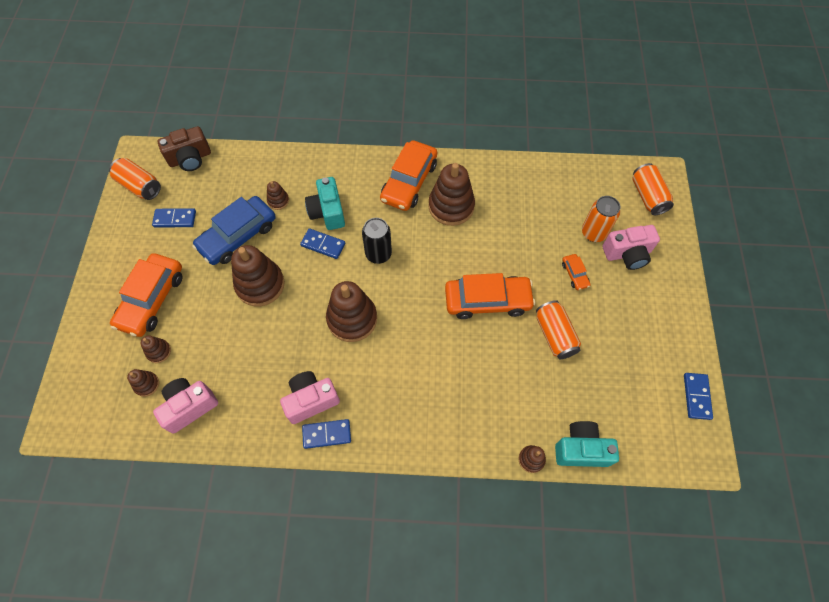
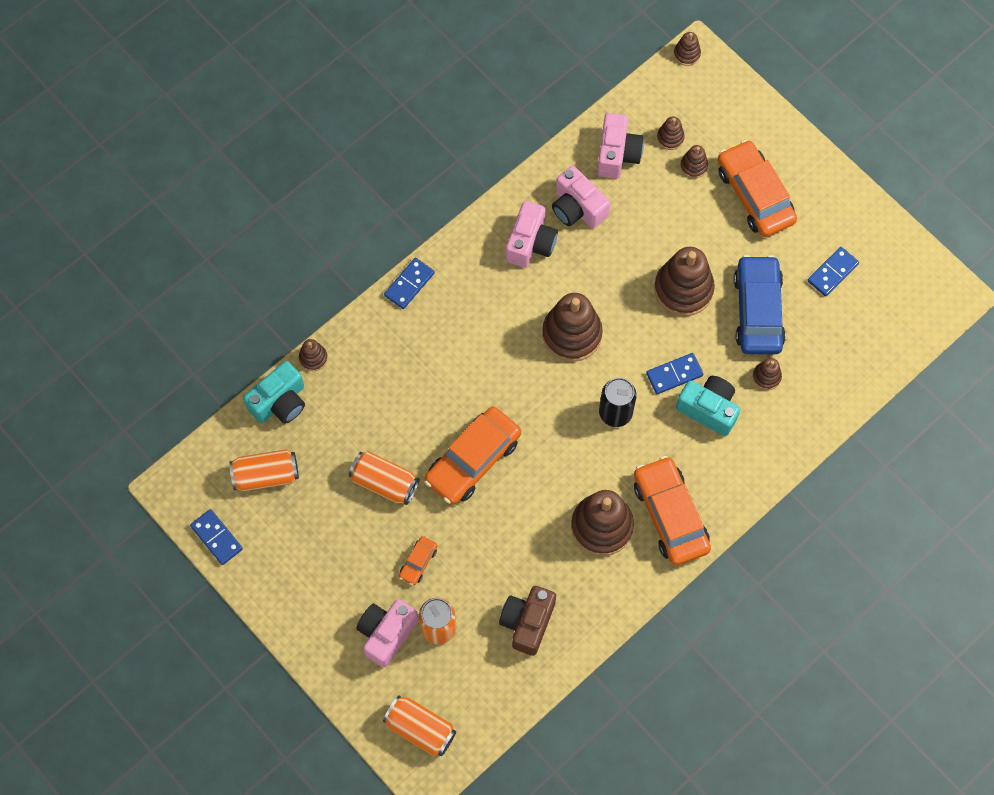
camera: 135 degrees right, 5 degrees up
(60, 433) = (686, 54): none -> brown stacking toy
(140, 186) = (907, 270): orange can -> orange can (266, 475)
(190, 158) = (902, 338): brown camera -> brown camera (527, 622)
(256, 395) = (577, 208): none -> pink camera
(327, 434) = (490, 232): blue domino -> blue domino (409, 284)
(574, 274) = (418, 562): orange car -> orange car turned 90 degrees counterclockwise

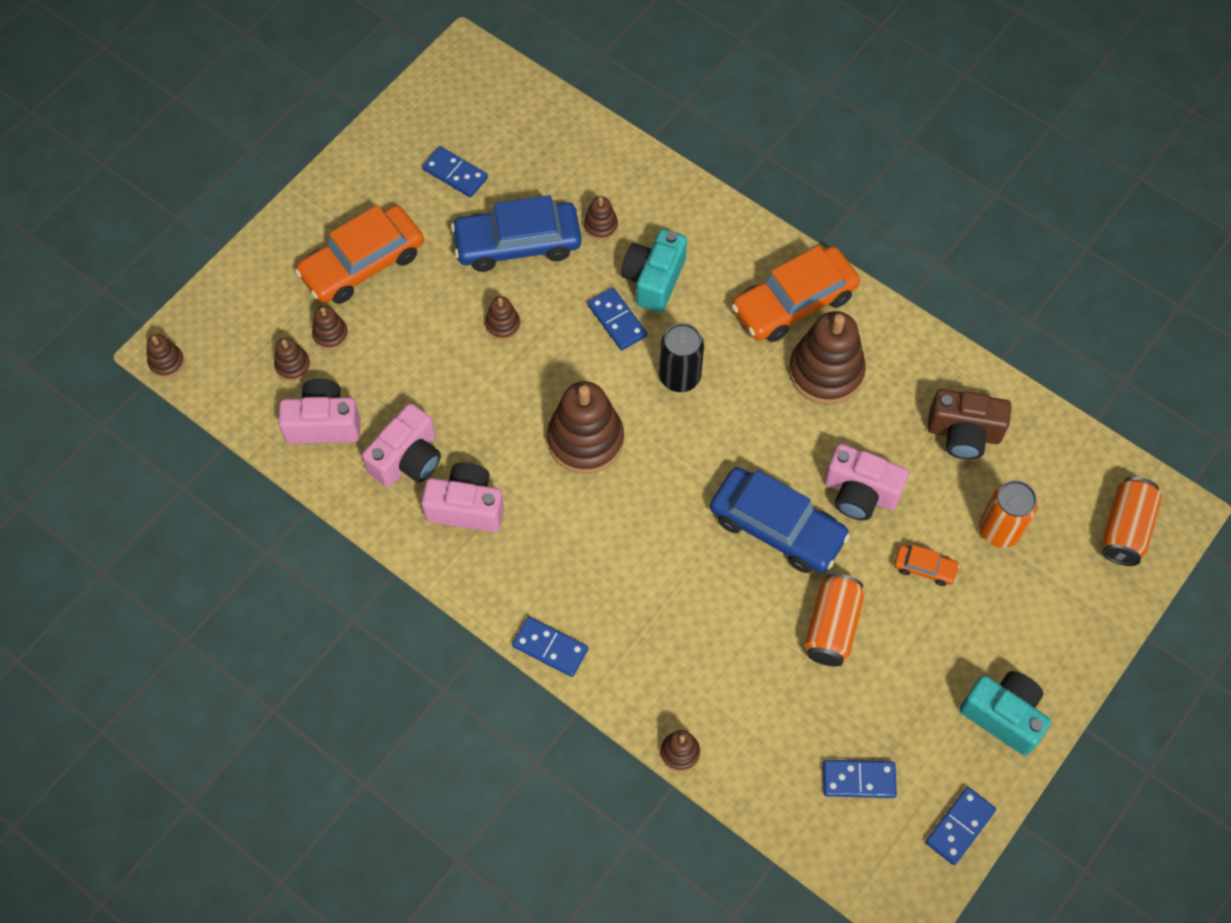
camera: 100 degrees left, 5 degrees down
(266, 475) = (858, 780): orange can -> blue domino
(280, 402) = (752, 784): turquoise camera -> turquoise camera (1003, 715)
(386, 634) = (1023, 588): pink camera -> pink camera (860, 493)
(473, 460) = (777, 527): orange car -> blue car
(683, 289) = (503, 325): brown stacking toy -> brown stacking toy, size x0.47

